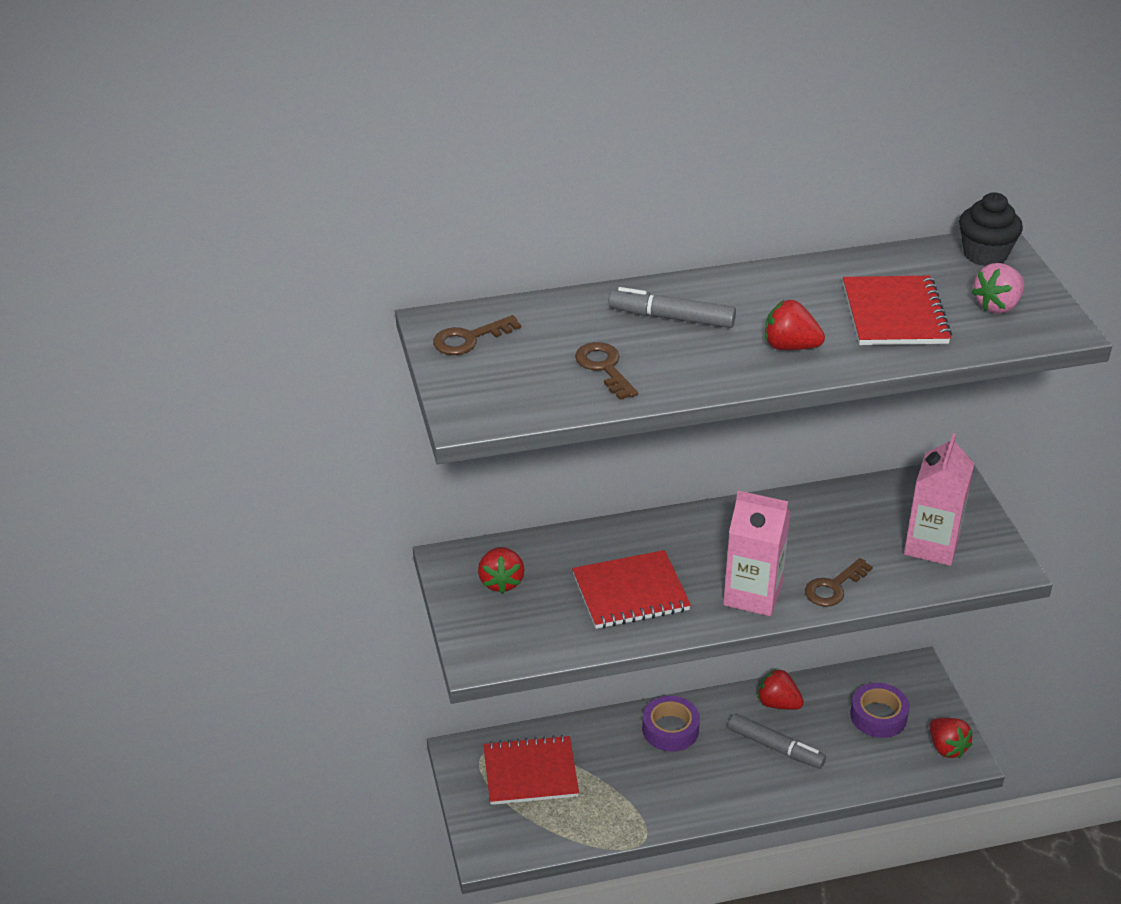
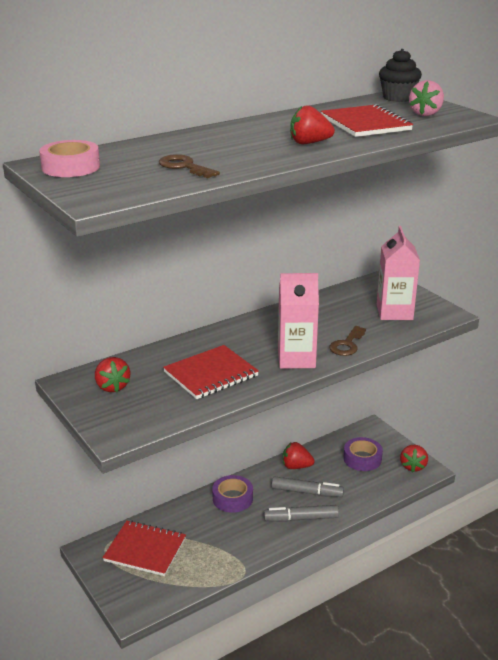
camera: 20 degrees left, 10 degrees down
(469, 339) = (71, 167): brown key -> pink tape
(530, 772) = (145, 549): red notebook -> red notebook turned 45 degrees clockwise
(671, 318) = (216, 141): grey marker -> grey marker (301, 518)
(946, 747) = (413, 466): red strawberry -> red strawberry turned 60 degrees clockwise

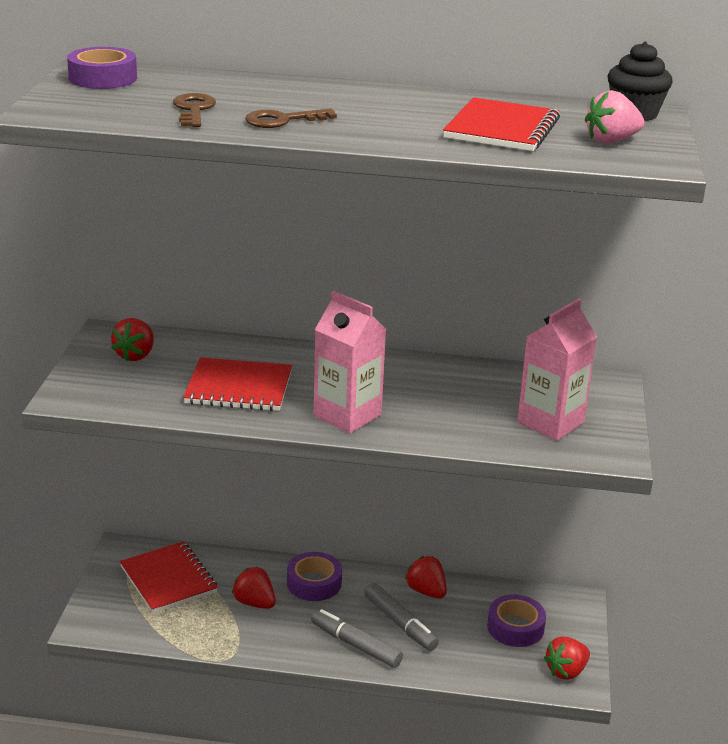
camera: 40 degrees right, 0 degrees up
(71, 167) = (103, 78): pink tape -> purple tape
(309, 143) = (377, 128): red strawberry -> red strawberry (254, 603)
(347, 344) = (428, 428): brown key -> brown key (283, 120)

